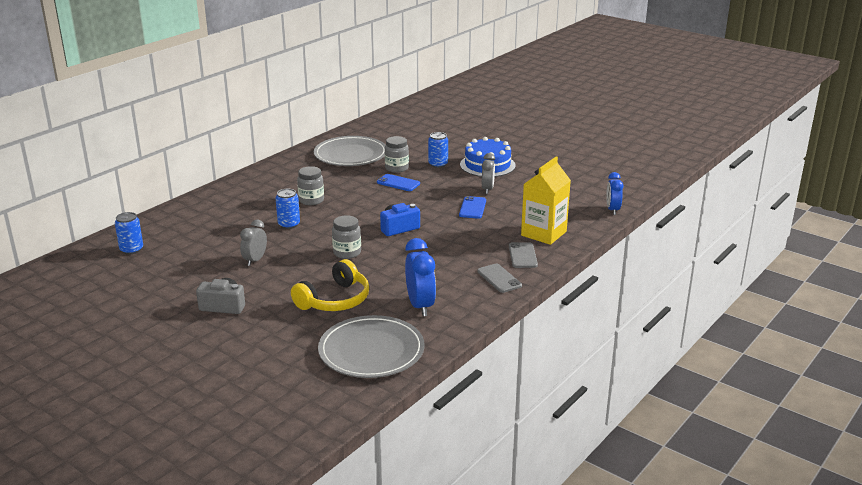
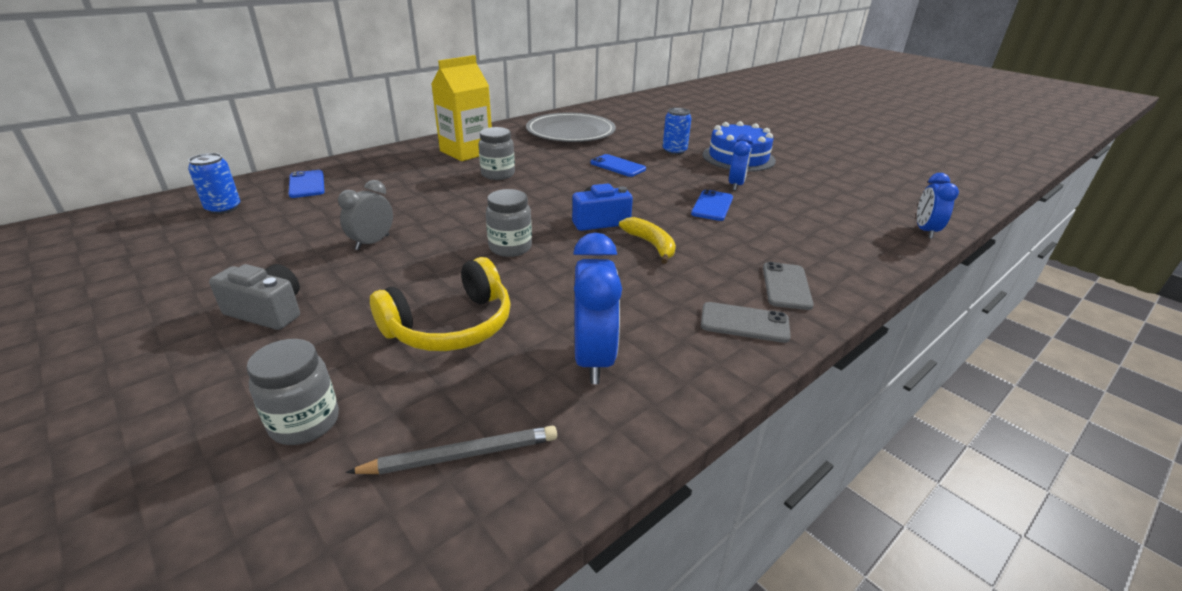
camera: 10 degrees right, 5 degrees up
(174, 225) = (306, 184): none -> blue phone
(289, 224) = (451, 200): blue can -> none
(371, 351) = (462, 455): grey plate -> grey pencil
(397, 168) = (621, 150): grey jar -> grey jar (305, 423)
(437, 240) = (651, 245): none -> yellow banana
(487, 189) = (736, 185): grey clock -> blue clock
(499, 278) = (744, 323): grey phone -> grey phone turned 60 degrees counterclockwise
(543, 233) = (820, 254): yellow carton -> yellow carton (466, 152)

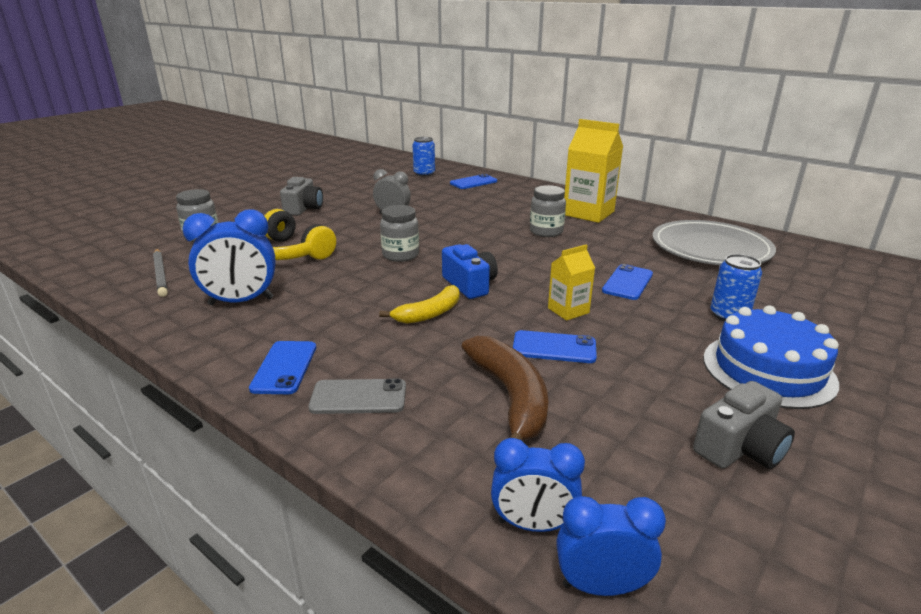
camera: 80 degrees right, 5 degrees down
(657, 192) = (568, 310): none -> yellow carton
(736, 185) = (643, 366): blue clock -> blue clock (533, 525)
(744, 323) = (284, 367): grey phone -> blue phone
(777, 229) = (511, 398): none -> brown banana
(812, 181) = (740, 448): none -> grey camera

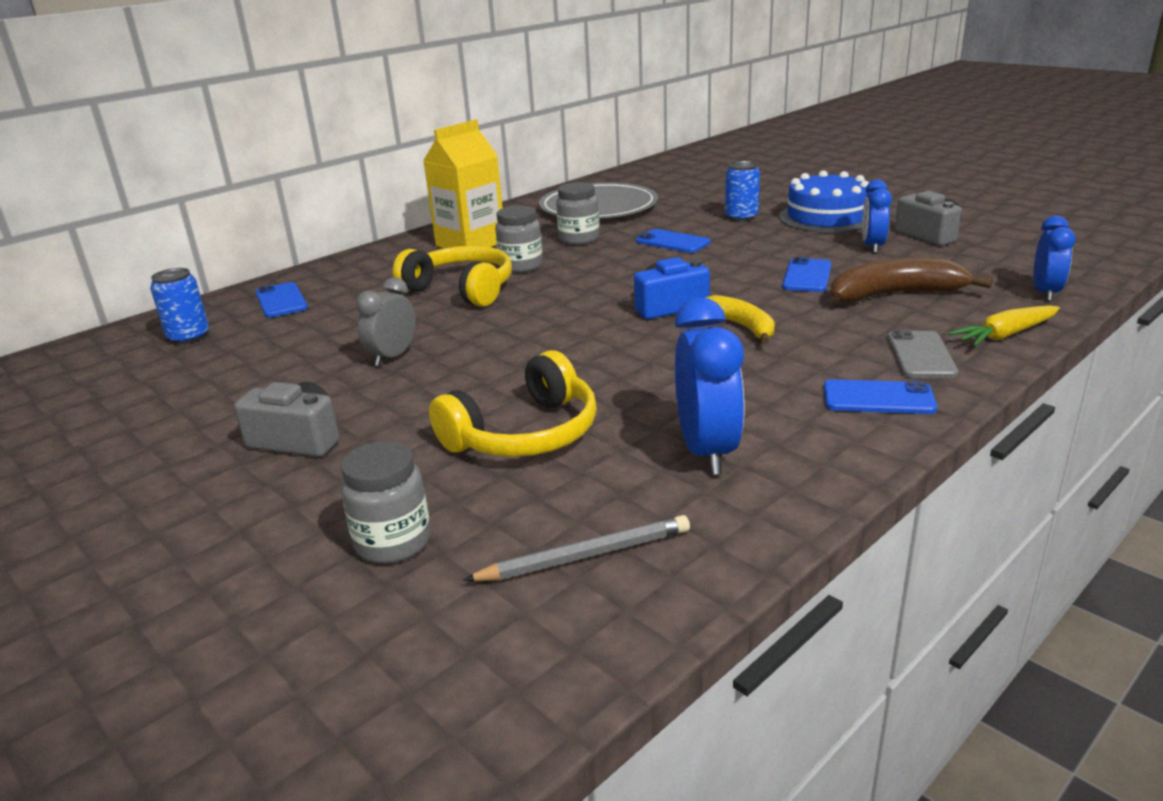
camera: 80 degrees left, 0 degrees up
(398, 460) = (1005, 335): none -> yellow carrot
(400, 255) = (566, 346): grey jar -> grey jar (579, 239)
(496, 219) = (461, 290): none -> yellow headphones
(568, 310) = (733, 267): yellow carton -> none
(601, 586) = (1083, 279): blue clock -> blue clock (872, 247)

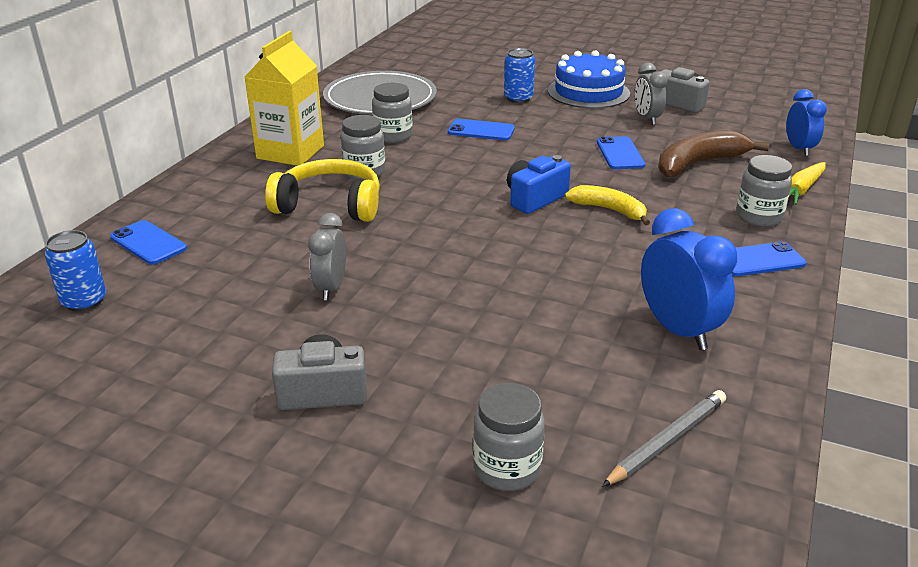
camera: 25 degrees left, 5 degrees up
(524, 434) = (523, 343): yellow headphones -> none
(872, 247) = (647, 119): blue clock -> grey clock
(920, 355) = (758, 217): grey phone -> grey jar

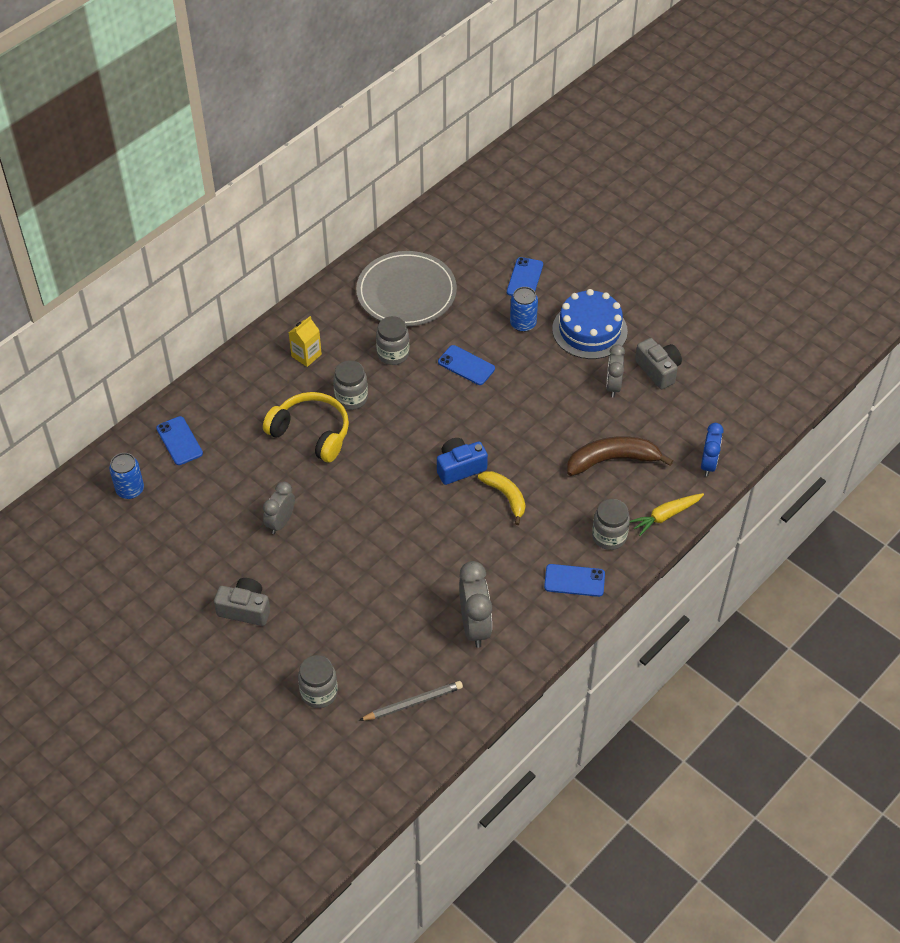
camera: 20 degrees right, 20 degrees up
(290, 152) = (306, 355): yellow carton -> yellow carton, size x0.54
(620, 153) = (558, 429): blue phone -> blue phone (524, 278)
(678, 330) = (475, 626): blue clock -> grey clock

